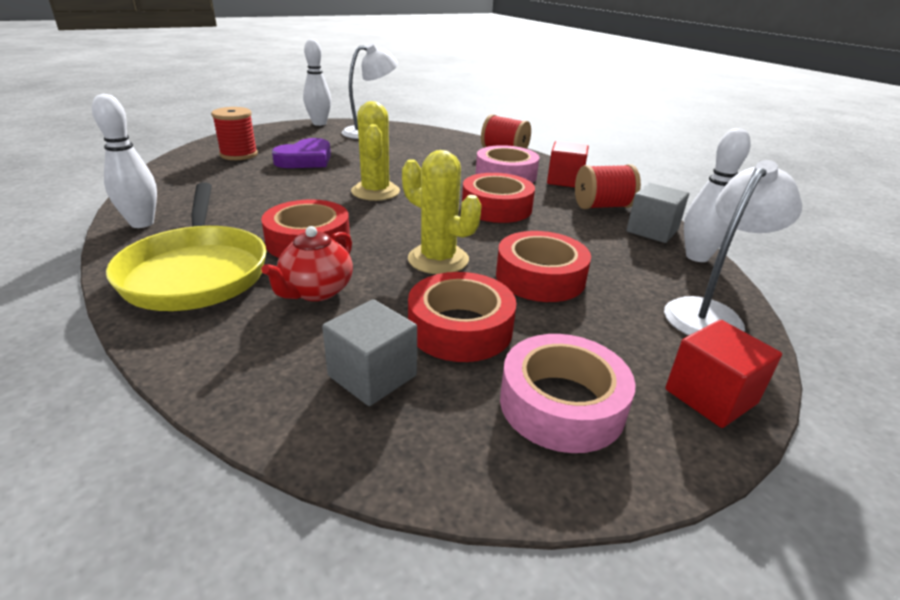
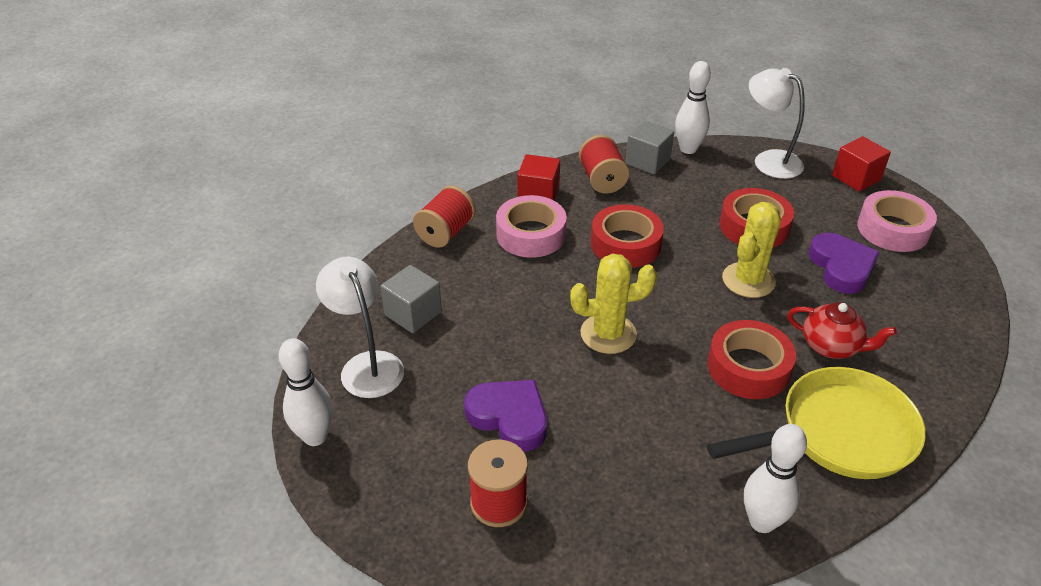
camera: 90 degrees left, 10 degrees up
(372, 376) = (912, 304): grey cube -> grey cube (413, 313)
(460, 328) = (841, 267): red tape -> purple heart

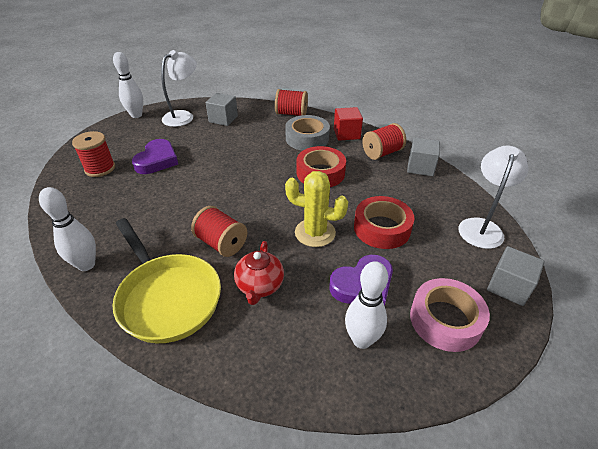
camera: 70 degrees right, 0 degrees up
(531, 234) = (307, 138): pink tape -> grey tape
(608, 334) = (232, 180): yellow cactus -> none
(688, 149) = (454, 183): white bowling pin -> white bowling pin (361, 340)
(748, 367) = (221, 243): red tape -> red spool
(856, 178) = (508, 287): red cube -> grey cube

